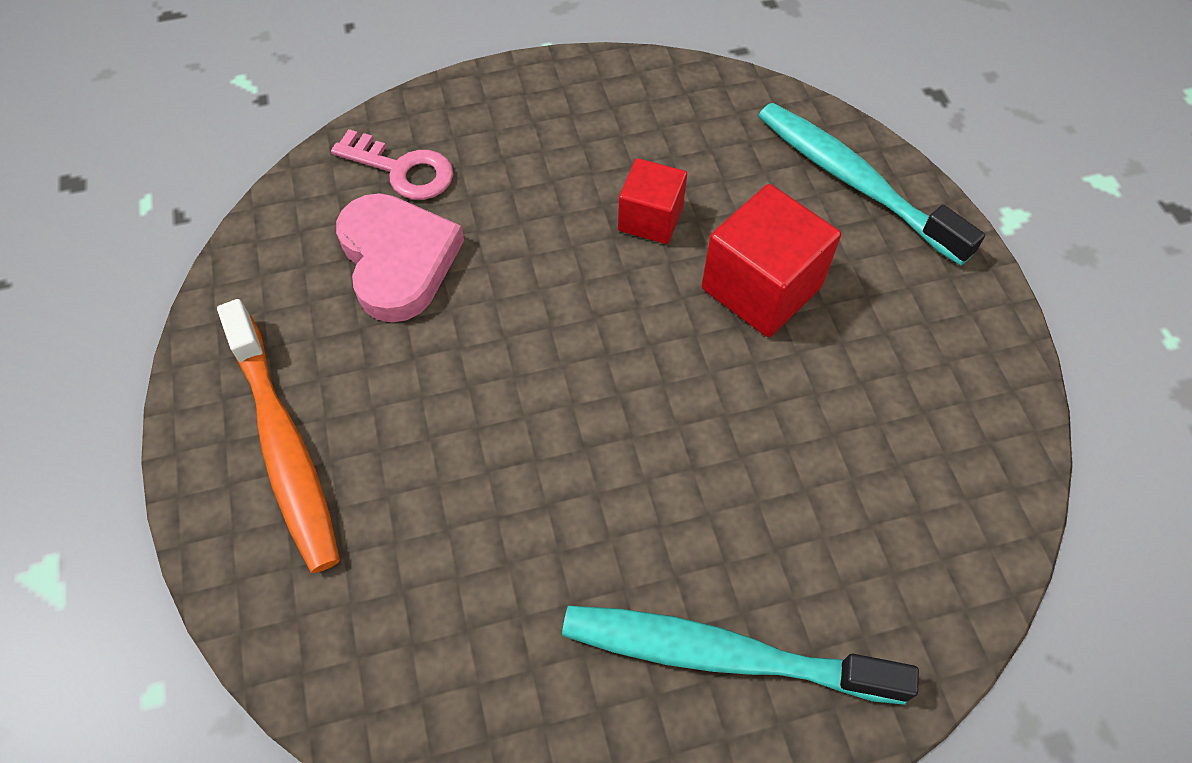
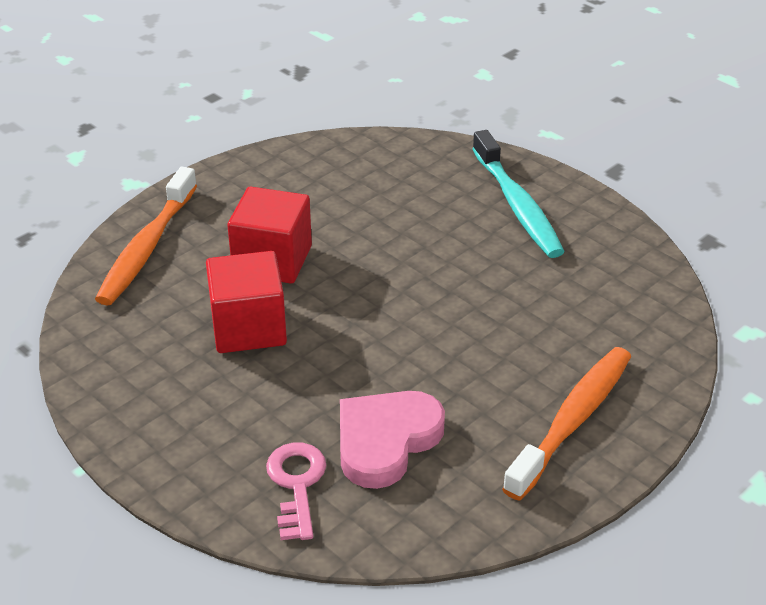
camera: 120 degrees left, 20 degrees down
(650, 218) = (248, 327): red cube -> red cube, size x1.59
(854, 181) = (146, 248): turquoise toothbrush -> orange toothbrush

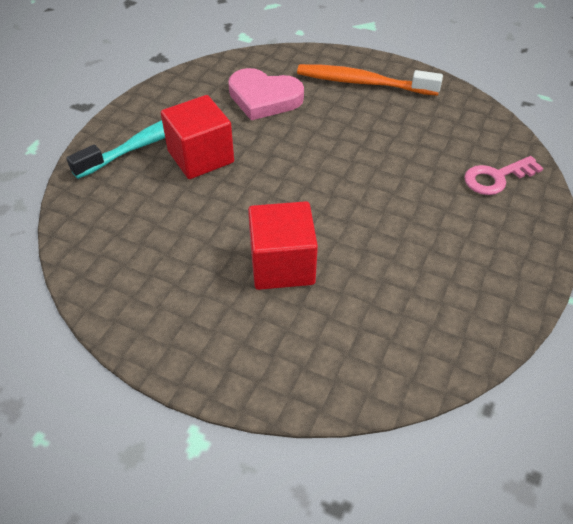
camera: 110 degrees left, 10 degrees up
(146, 248) = (307, 368): orange toothbrush -> none
(248, 327) = (372, 251): red cube -> red cube (200, 157)
(386, 441) = (432, 149): pink heart -> pink heart (264, 98)

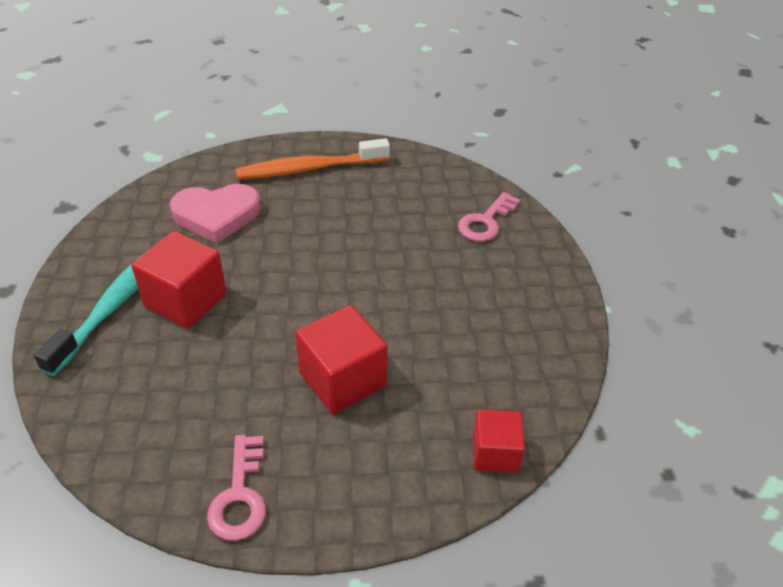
camera: 30 degrees left, 5 degrees down
(149, 321) = (240, 496): none -> pink key
(373, 380) = (495, 453): none -> red cube

